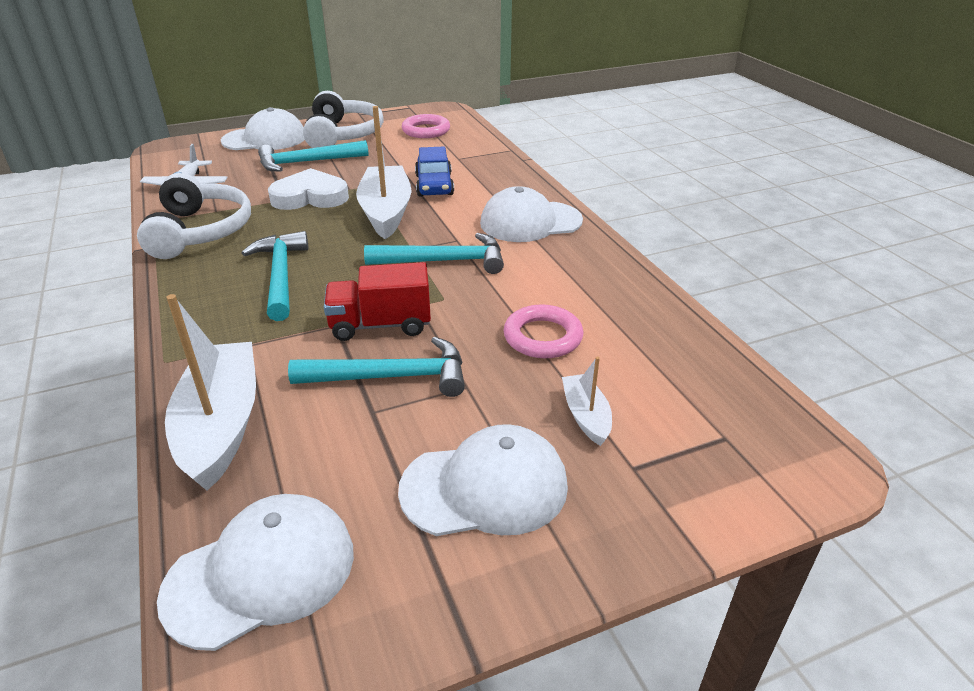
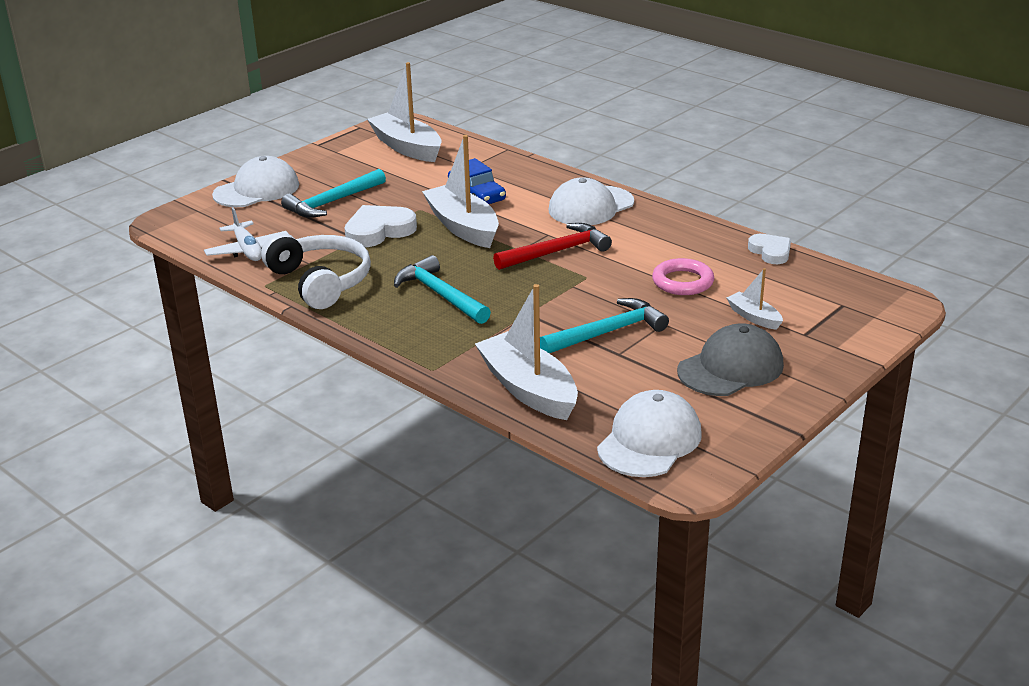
camera: 25 degrees left, 5 degrees down
(343, 135) = (331, 169): white headphones -> none
(380, 325) = (561, 305): red truck -> none
(426, 130) = (407, 147): pink ring -> white boat
(444, 261) = (557, 252): turquoise hammer -> red hammer
(485, 487) = (730, 368): white cap -> grey cap
(685, 329) = (770, 252): none -> white heart

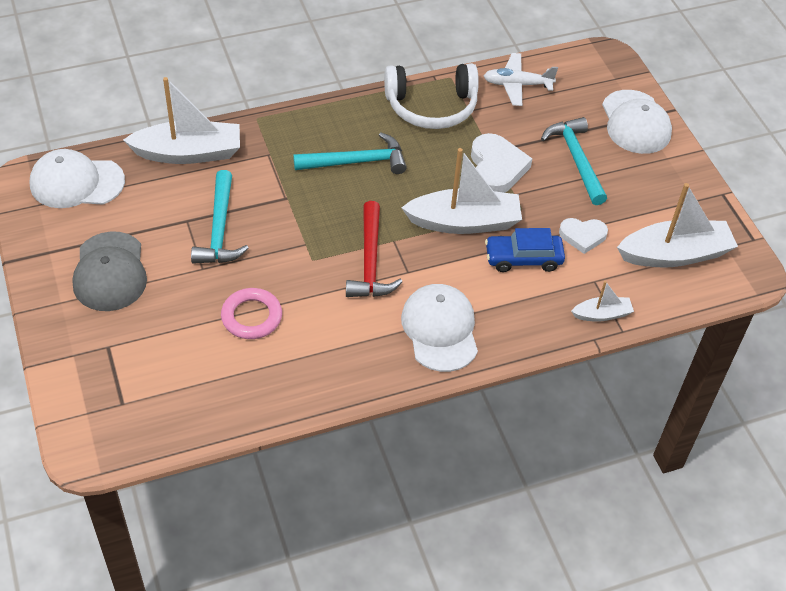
camera: 115 degrees right, 20 degrees up
(649, 440) = (76, 182): white cap -> white cap turned 120 degrees clockwise
(754, 317) = (159, 329): white boat -> white boat (602, 314)
(770, 252) = (248, 413): white heart -> white heart (582, 236)

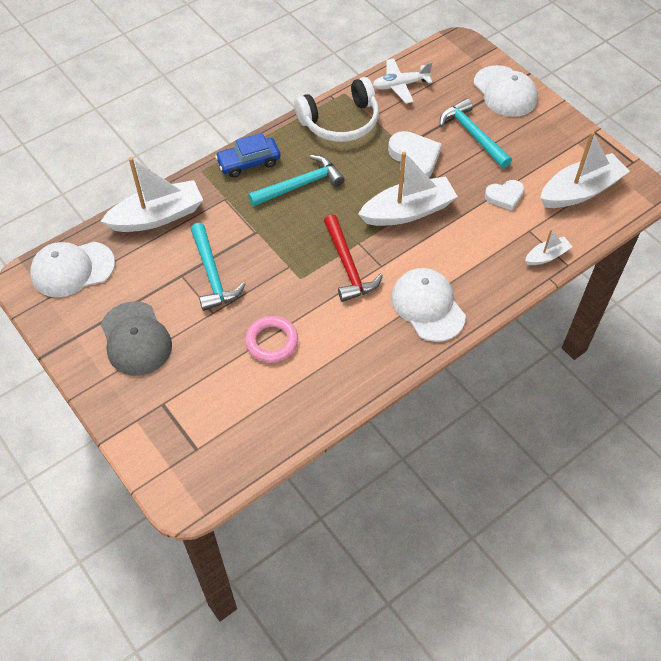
camera: 15 degrees left, 5 degrees up
(523, 258) = (467, 228): blue car -> blue car (249, 162)

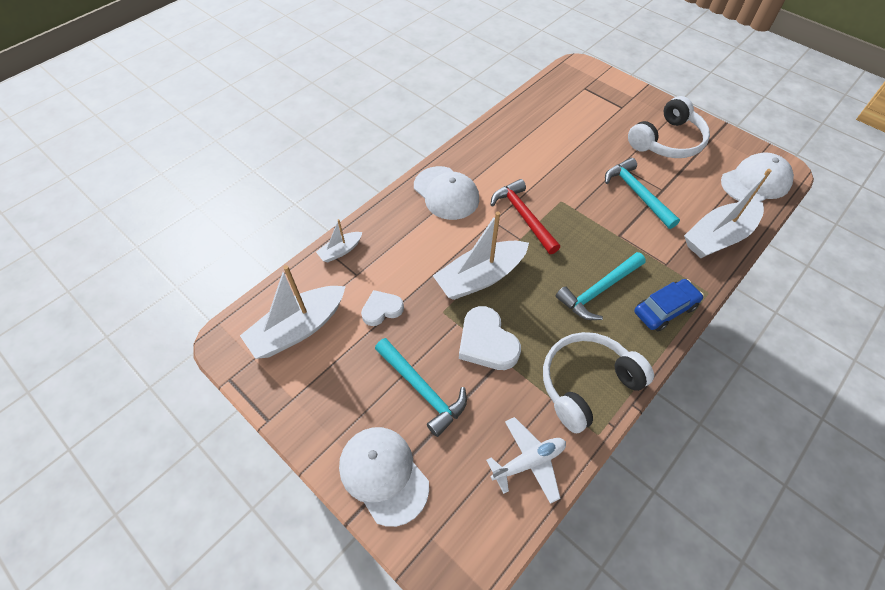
camera: 170 degrees right, 0 degrees up
(136, 339) = (667, 141): grey cap -> white headphones
(272, 341) = (564, 152): pink ring -> none

